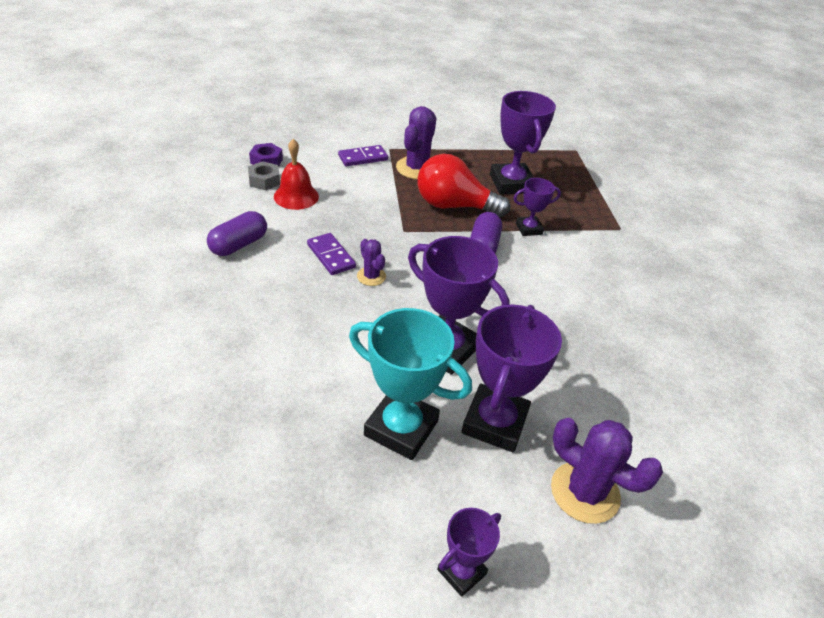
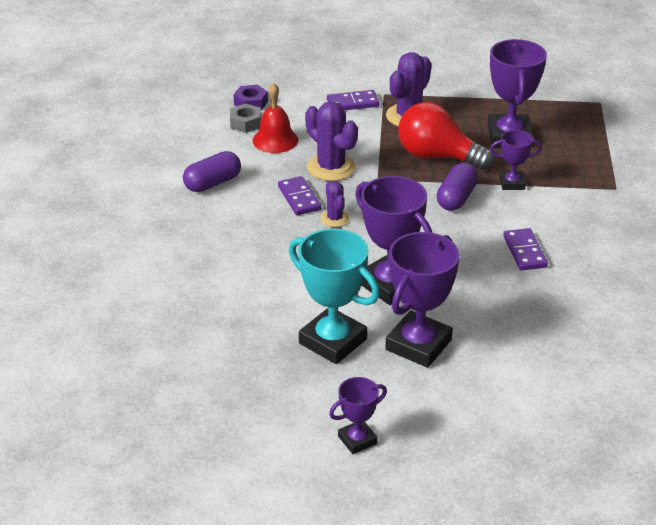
camera: 15 degrees right, 5 degrees down
(565, 300) = (525, 252): none -> purple domino
(585, 492) = (482, 401): purple cactus -> purple cactus (331, 167)

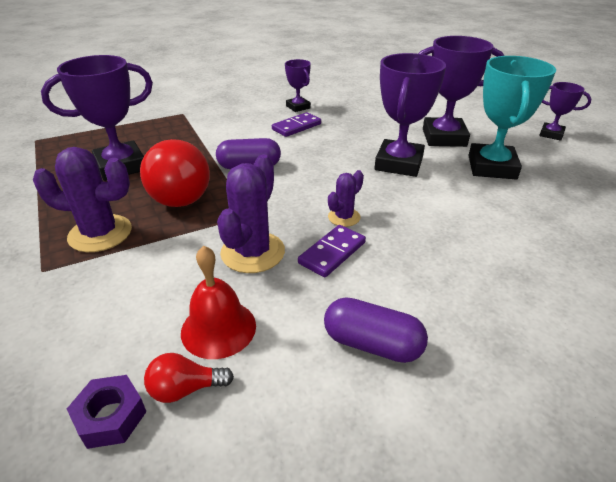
camera: 120 degrees left, 0 degrees up
(245, 123) = (185, 389): grey nut -> red light bulb
(352, 103) = (77, 290): purple domino -> none
(512, 183) = (205, 149): purple trophy -> purple trophy (298, 107)

